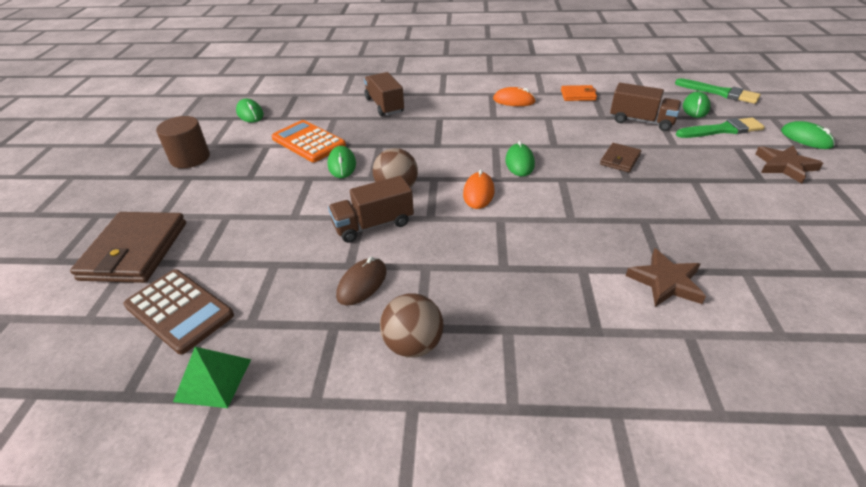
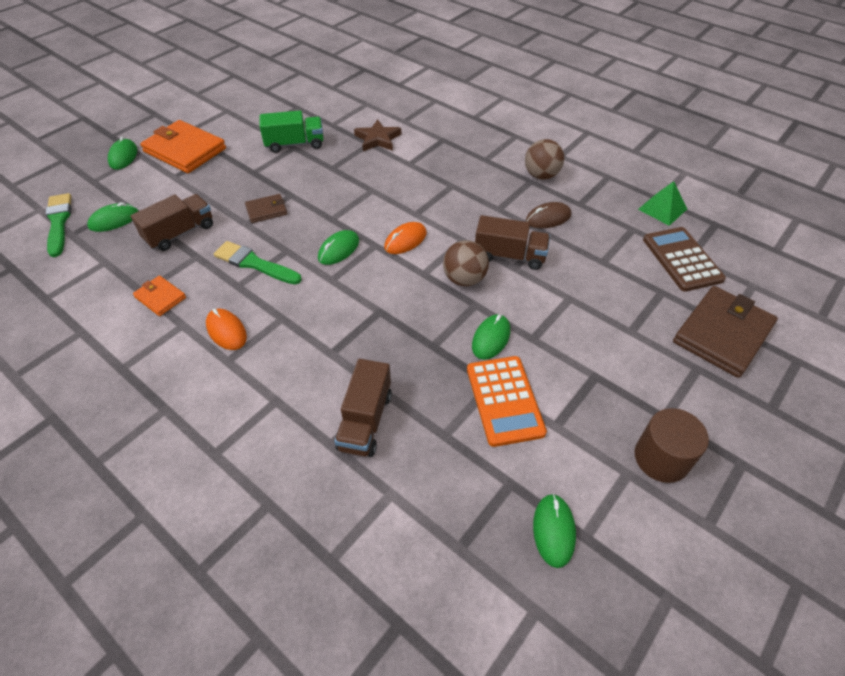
camera: 145 degrees left, 10 degrees up
(641, 121) = (180, 233): brown truck -> brown truck turned 75 degrees clockwise
(722, 130) = (150, 191): green brush -> green brush (255, 264)
(724, 224) = (295, 144): none -> green truck
(785, 166) = (185, 150): brown star -> orange wallet

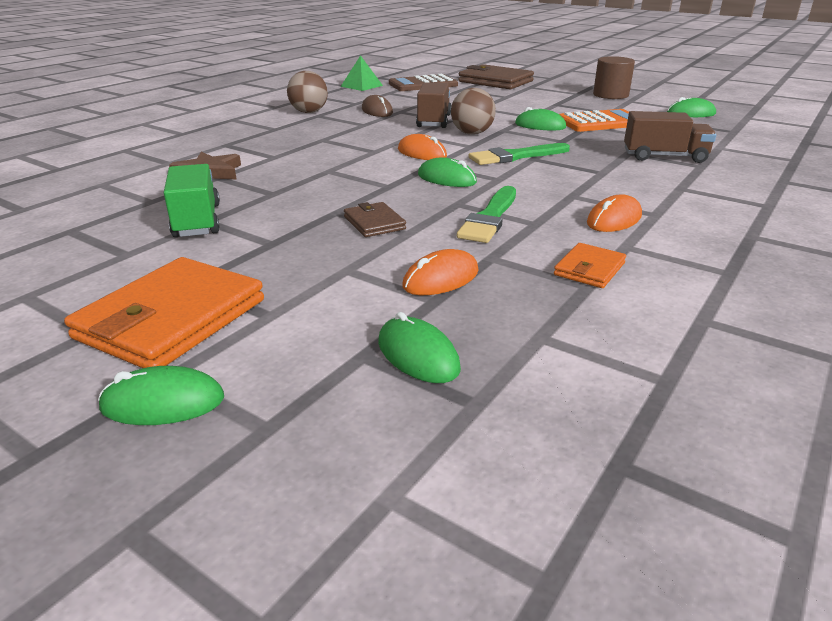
camera: 95 degrees left, 20 degrees down
(59, 222) = (440, 436): green brush -> green brush (516, 156)
(180, 233) = (441, 279): brown truck -> orange mouse

